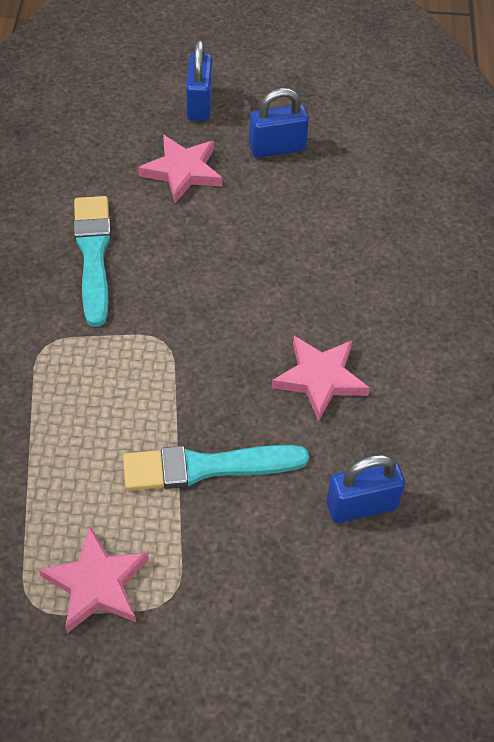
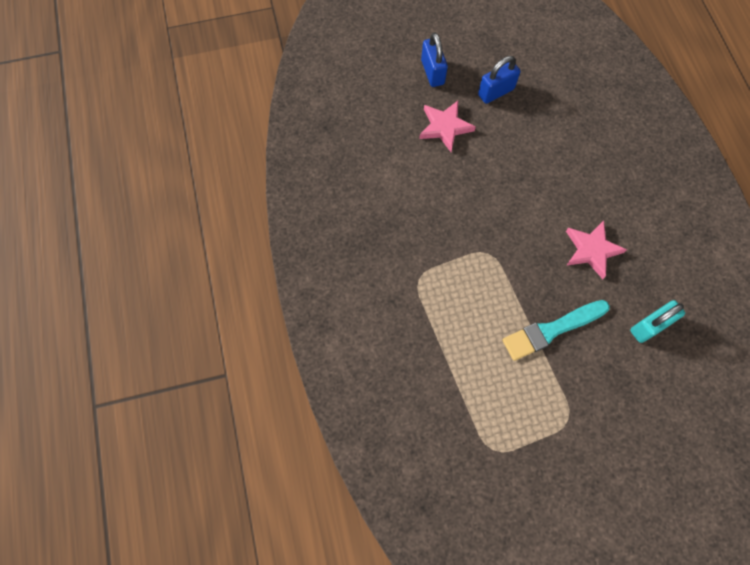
camera: 15 degrees left, 15 degrees up
(93, 254) = (418, 205): turquoise brush -> none
(96, 583) = (523, 425): pink star -> none
(361, 505) = (649, 326): blue padlock -> turquoise padlock

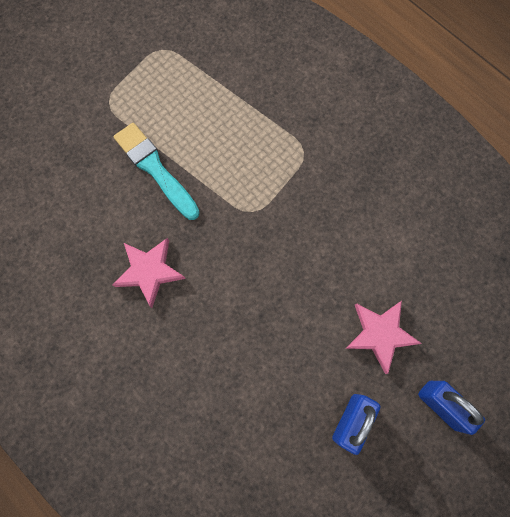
camera: 150 degrees right, 5 degrees up
(552, 330) = (155, 169): turquoise brush -> turquoise brush turned 75 degrees counterclockwise
(649, 326) = (62, 221): turquoise padlock -> none

